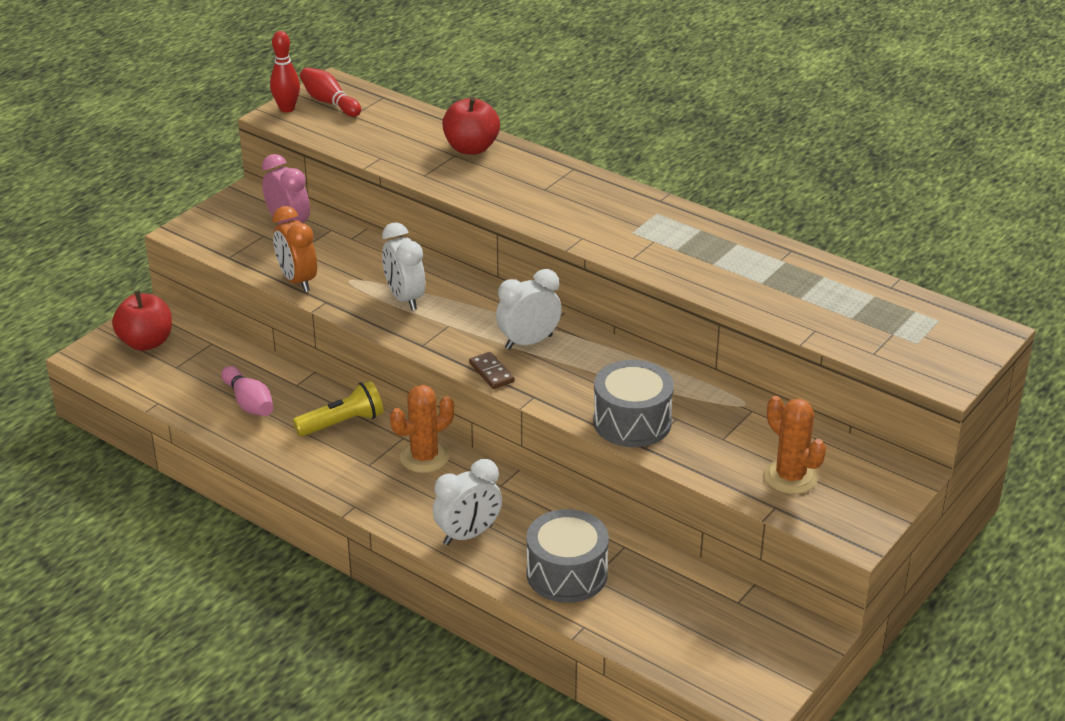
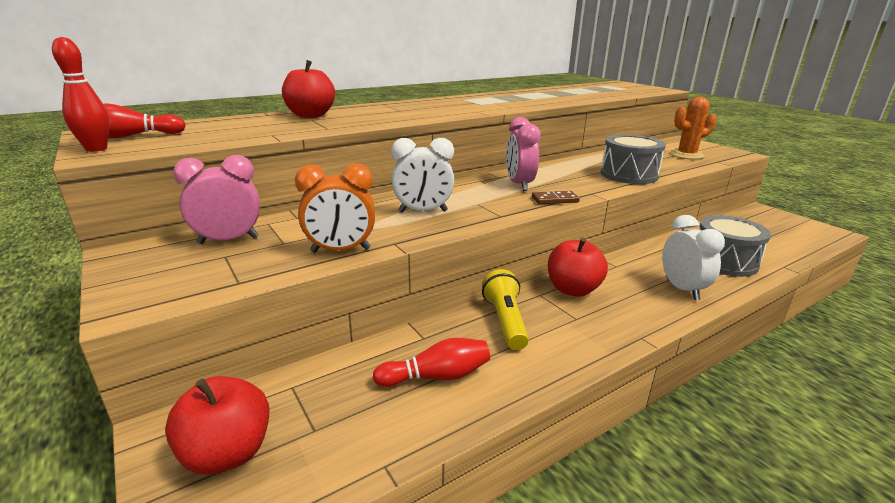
camera: 70 degrees left, 10 degrees down
(249, 403) = (436, 376): pink bowling pin -> red bowling pin
(424, 457) = (573, 289): orange cactus -> red apple
(528, 342) = (519, 185): white clock -> pink clock

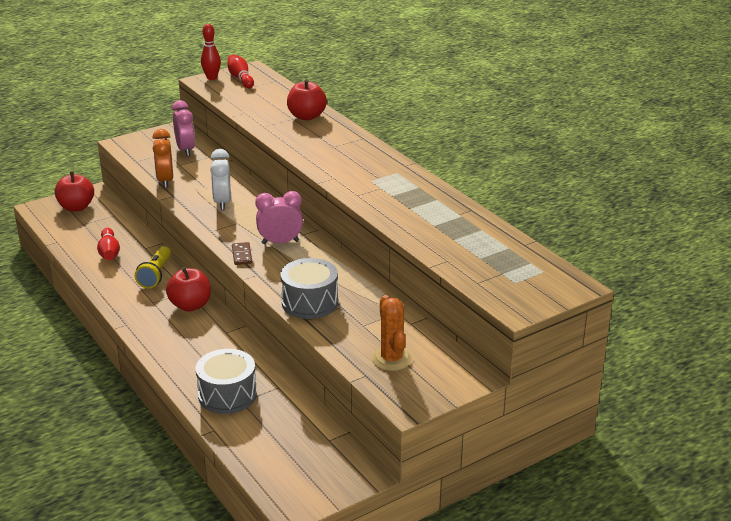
camera: 90 degrees right, 5 degrees up
(505, 321) = (155, 275): yellow flashlight -> yellow flashlight turned 105 degrees clockwise
(682, 289) = (182, 357): white clock -> none

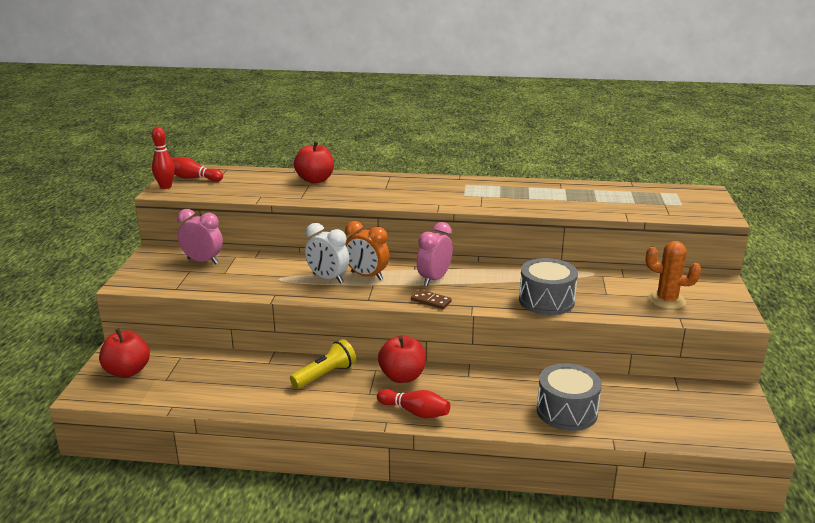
camera: 50 degrees left, 5 degrees down
(109, 252) = (244, 384): red bowling pin -> red bowling pin (415, 412)
(155, 275) = (325, 375): yellow flashlight -> yellow flashlight turned 90 degrees counterclockwise
(165, 181) = (242, 288): orange clock -> orange clock (366, 276)

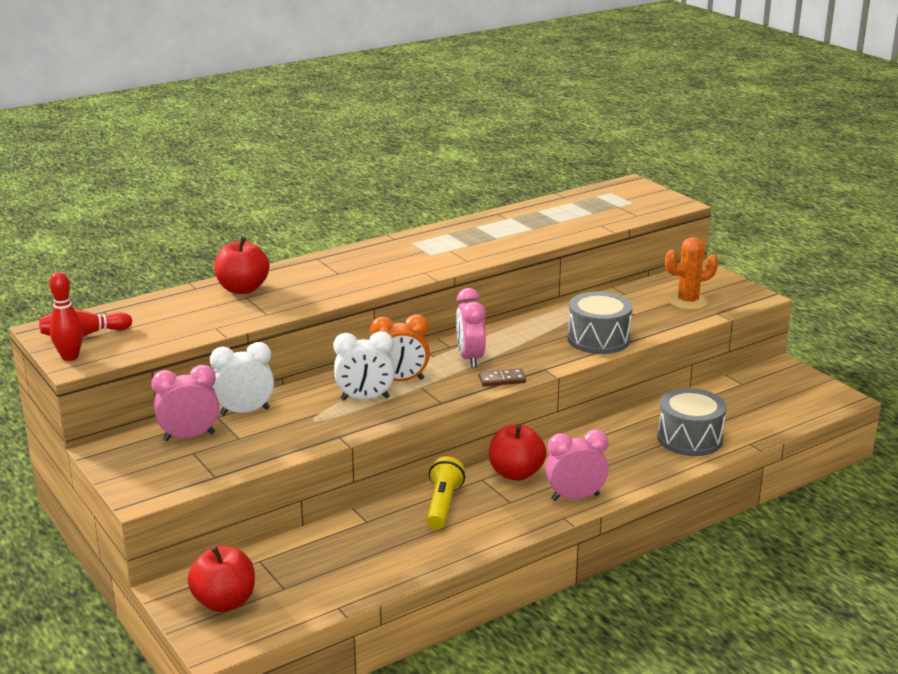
camera: 40 degrees left, 0 degrees up
(253, 259) = (245, 411): none -> white clock
(415, 412) = (575, 497): red bowling pin -> pink clock

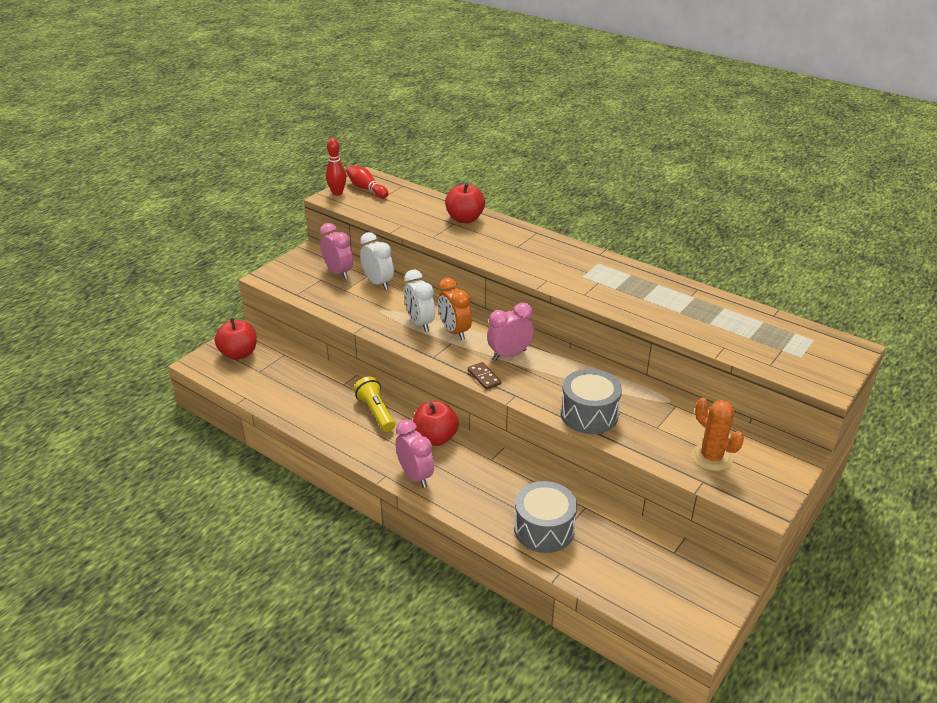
camera: 70 degrees right, 10 degrees up
(442, 505) = (376, 412): yellow flashlight -> yellow flashlight turned 105 degrees counterclockwise

